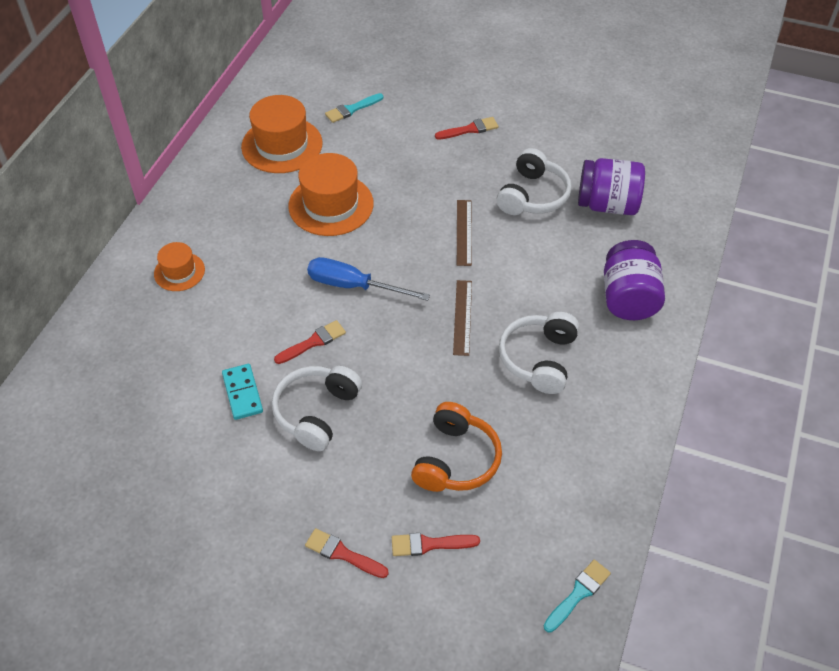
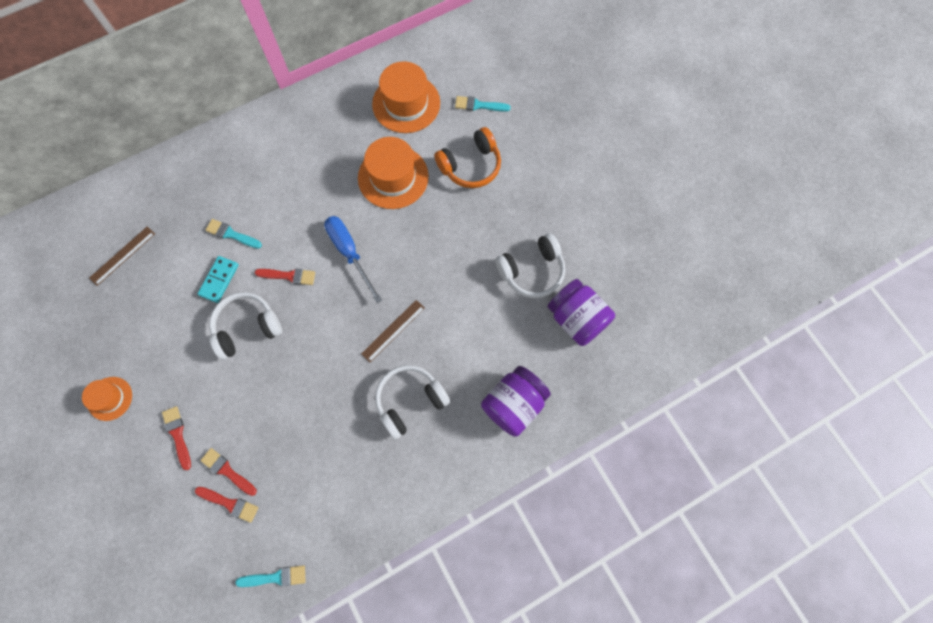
camera: 40 degrees right, 20 degrees up
(179, 272) = (259, 161): orange hat -> orange hat (110, 398)
(214, 348) = (231, 234): none -> turquoise brush
(456, 459) = (293, 428): orange headphones -> orange headphones (470, 165)
(464, 232) = (457, 265): brown ruler -> brown ruler (122, 256)
(470, 129) = (543, 181): red brush -> red brush (230, 503)

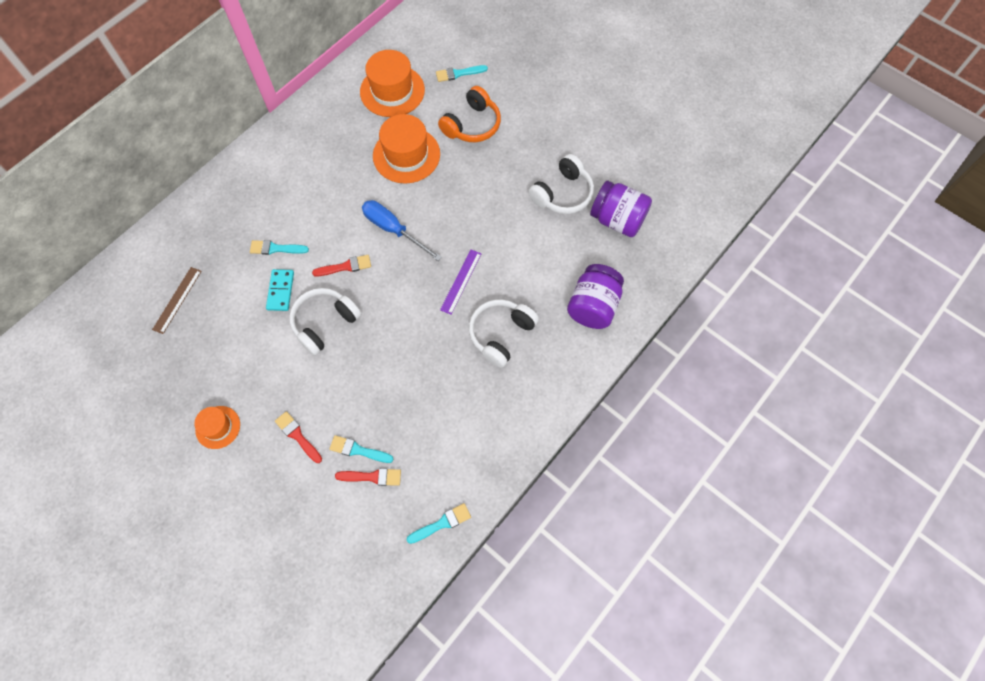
camera: 20 degrees left, 5 degrees down
(227, 471) = (358, 450): red brush -> turquoise brush
(393, 330) = (461, 281): brown ruler -> purple ruler

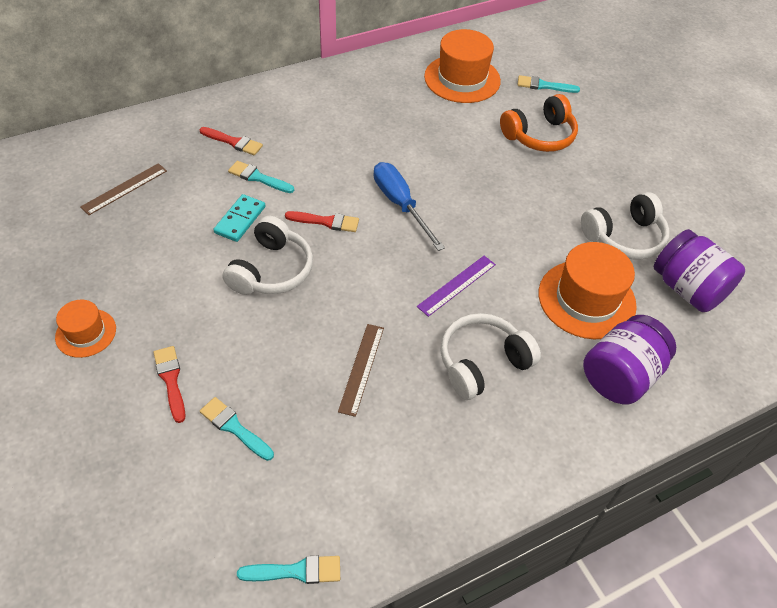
camera: 20 degrees right, 15 degrees down
(325, 323) = (271, 270): white headphones -> white headphones turned 135 degrees clockwise
(372, 477) = (235, 468): red brush -> red brush (233, 142)
(406, 155) = (450, 139): orange hat -> orange hat (586, 299)
(422, 372) = (361, 368): none -> brown ruler

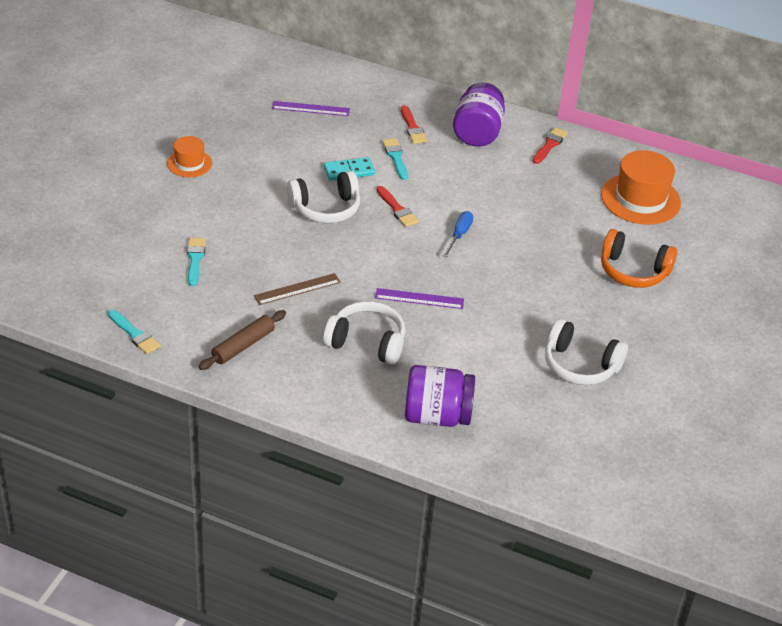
camera: 50 degrees right, 10 degrees down
(124, 189) = (310, 108): brown ruler -> purple ruler
(171, 380) = (197, 215): red brush -> red brush (549, 145)
(400, 204) = (459, 235): blue screwdriver -> blue screwdriver, size x0.63
(403, 472) = (243, 346): none -> brown rolling pin
(543, 86) = (699, 247): turquoise brush -> none
(586, 299) = (488, 370): orange hat -> none
(687, 289) = (569, 422): purple jar -> purple jar (477, 133)

